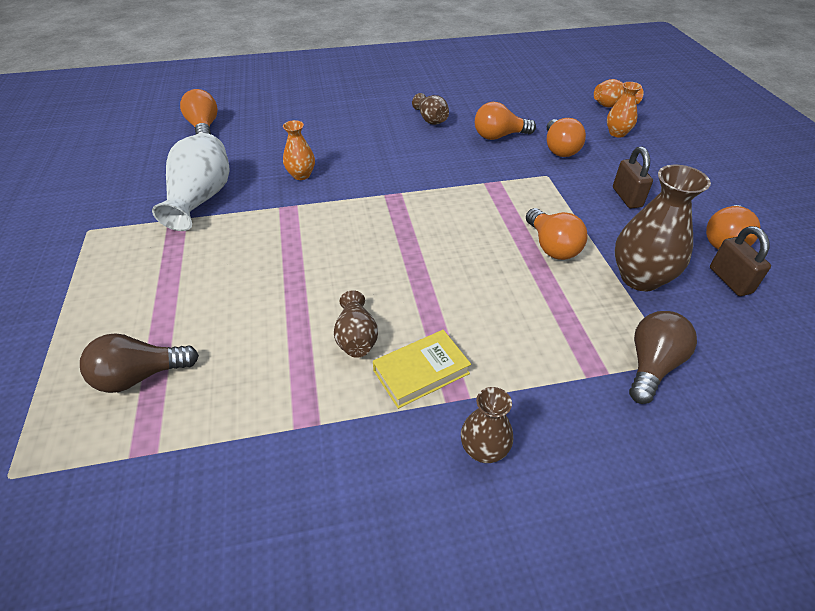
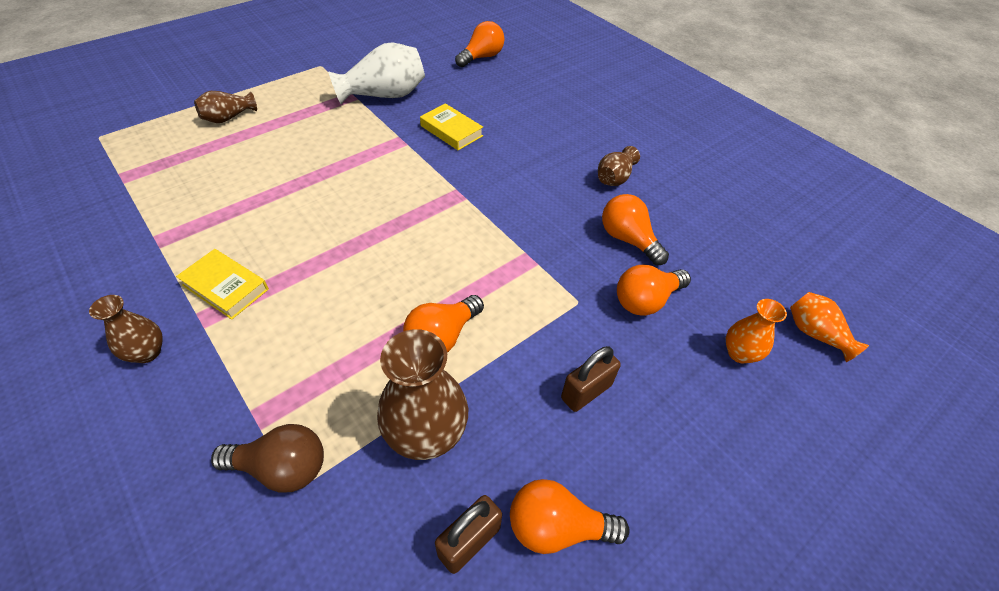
camera: 60 degrees right, 5 degrees up
(140, 376) = (186, 148): brown light bulb -> none
(301, 175) = (451, 131): orange vase -> yellow book
(356, 338) = (254, 236): brown vase -> brown vase (228, 118)

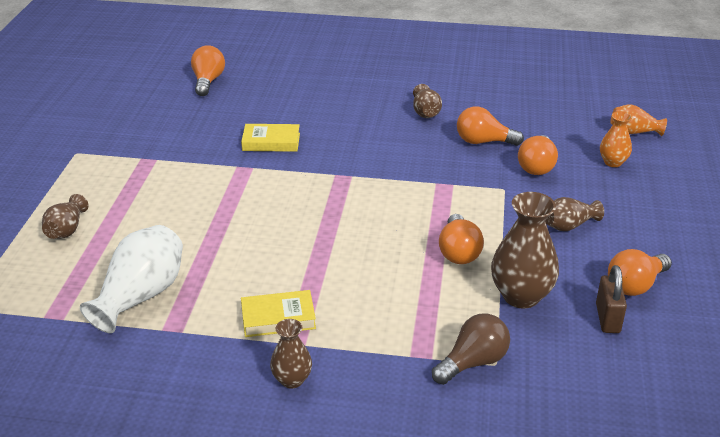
camera: 40 degrees left, 15 degrees down
(384, 95) = (175, 145): white vase -> white vase (141, 295)
(586, 392) = (569, 225): brown padlock -> brown vase

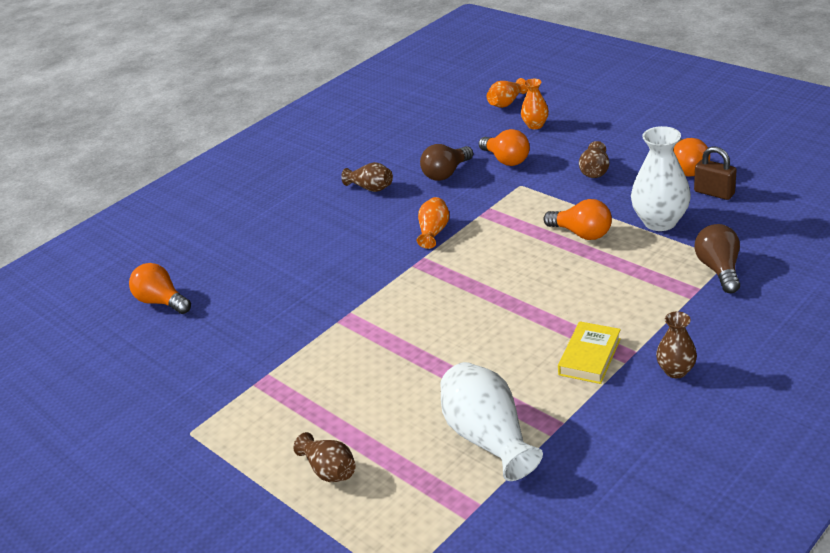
camera: 50 degrees left, 0 degrees up
(271, 142) = (320, 289): yellow book -> none
(390, 168) = (434, 232): none -> orange vase
(483, 142) = (446, 173): orange light bulb -> brown light bulb
(521, 296) = (660, 222): brown vase -> white vase

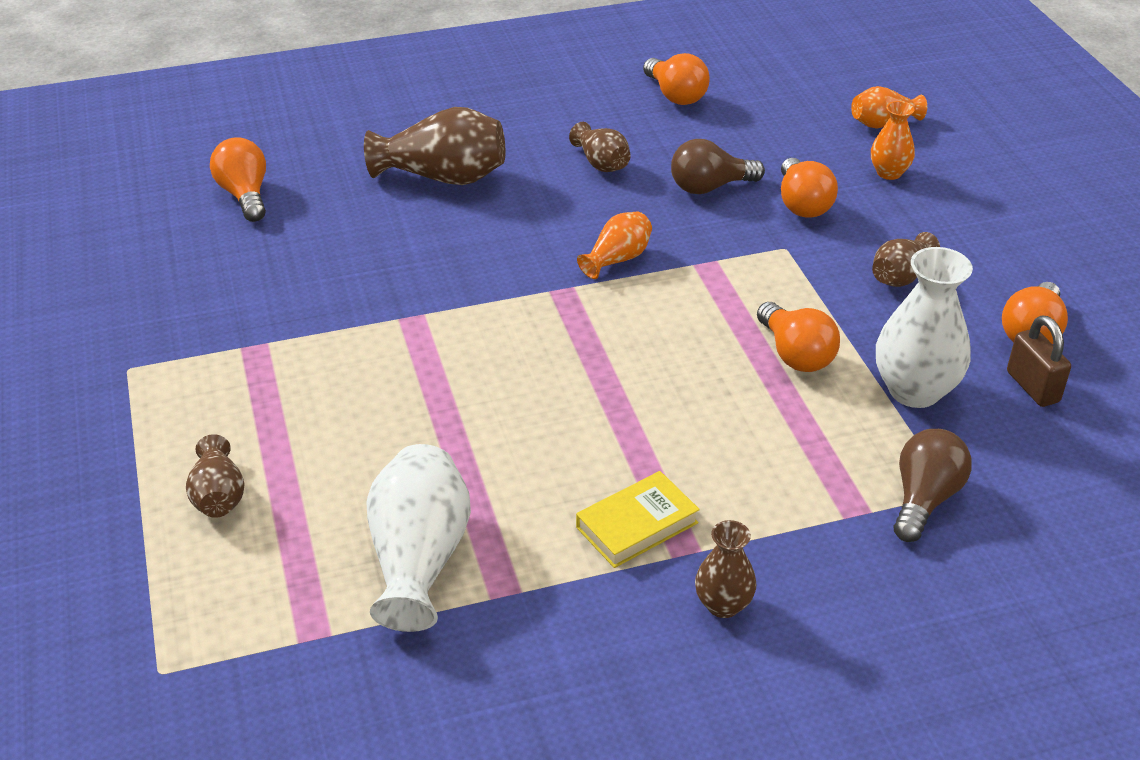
camera: 25 degrees right, 5 degrees up
(282, 236) = (443, 177): none -> brown vase
(376, 136) = (675, 95): none -> orange light bulb

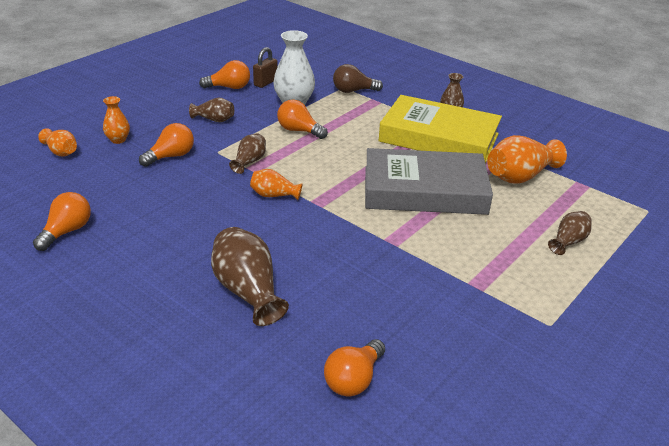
camera: 125 degrees left, 5 degrees down
(419, 559) = (520, 176): white vase -> orange vase
(493, 412) = (424, 190): none -> grey book
(601, 163) = (179, 232): brown vase -> brown vase (249, 162)
(637, 525) = (439, 138): yellow book -> yellow book, size x2.34
(709, 187) = (176, 187): brown light bulb -> none
(795, 354) = (299, 131): orange light bulb -> orange light bulb turned 90 degrees counterclockwise

